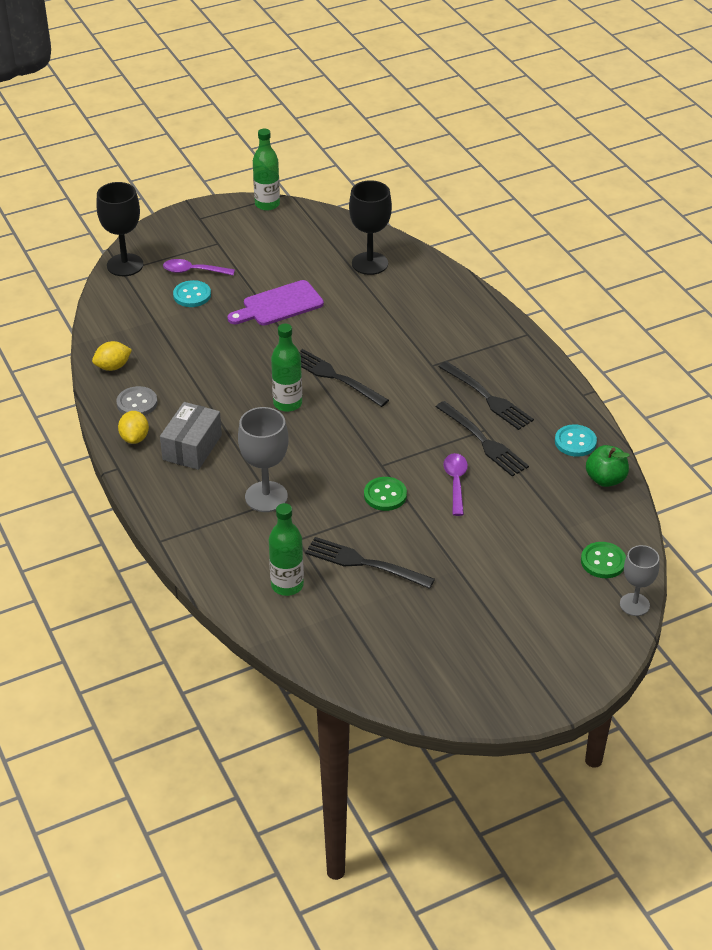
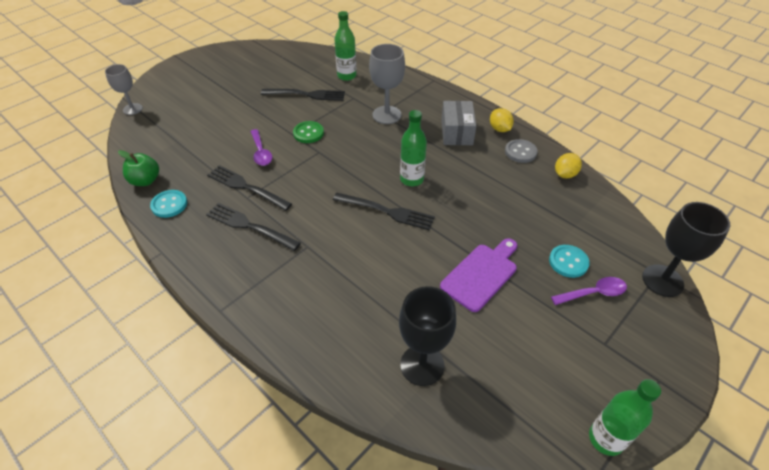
camera: 160 degrees right, 5 degrees up
(603, 561) = (151, 127): green button -> none

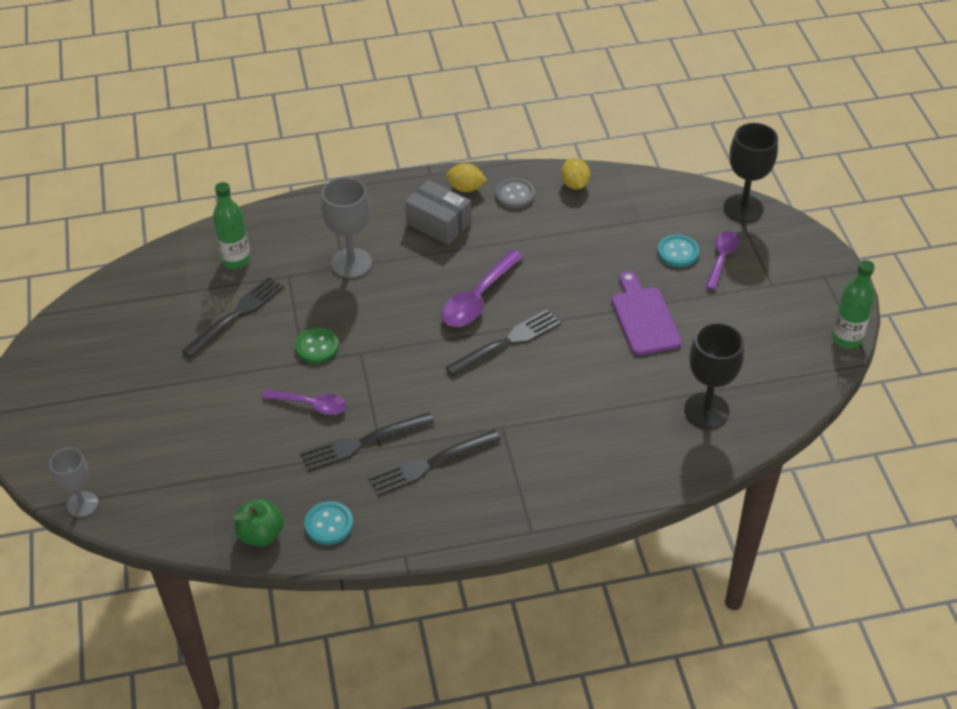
camera: 55 degrees left, 0 degrees up
(411, 179) = (478, 298): green bottle -> purple spoon

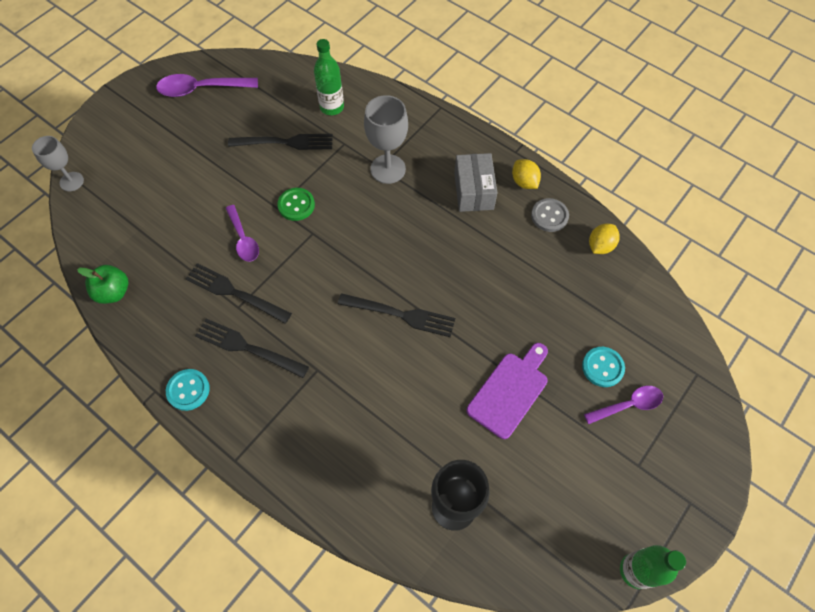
camera: 50 degrees right, 15 degrees up
(329, 524) = (149, 325): turquoise button -> turquoise button (188, 390)
(478, 298) = (425, 266): purple spoon -> purple spoon (201, 89)
(743, 208) = (701, 383): black goblet -> none

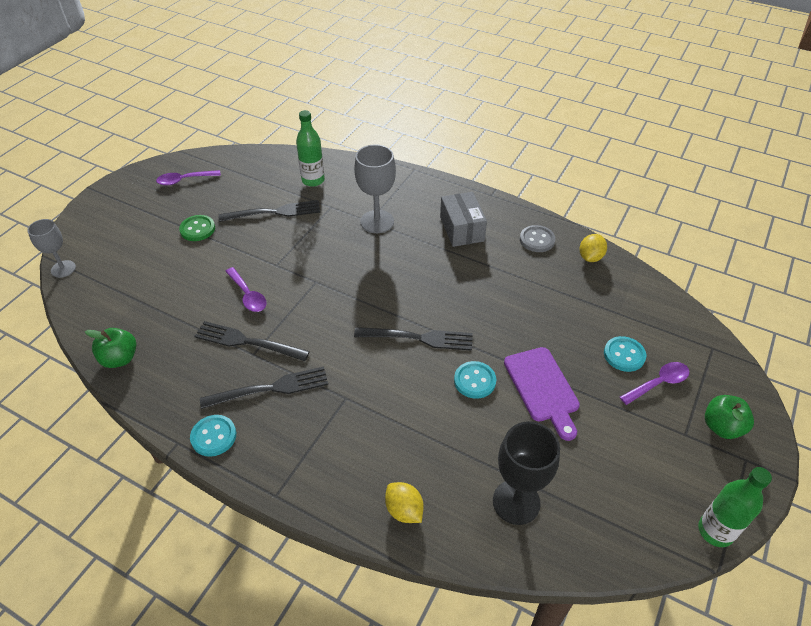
camera: 10 degrees left, 15 degrees down
(201, 89) = (184, 180): purple spoon -> purple spoon, size x0.65
(248, 348) = (270, 388): black fork -> black fork turned 150 degrees clockwise
(296, 205) = (295, 261): green button -> green button (197, 229)
(445, 372) = (474, 381): none -> turquoise button
(510, 391) = (542, 388): purple cutting board -> purple cutting board turned 135 degrees clockwise
(524, 182) = (506, 217): yellow lemon -> yellow lemon (404, 510)
(677, 464) = (722, 427): none -> green apple

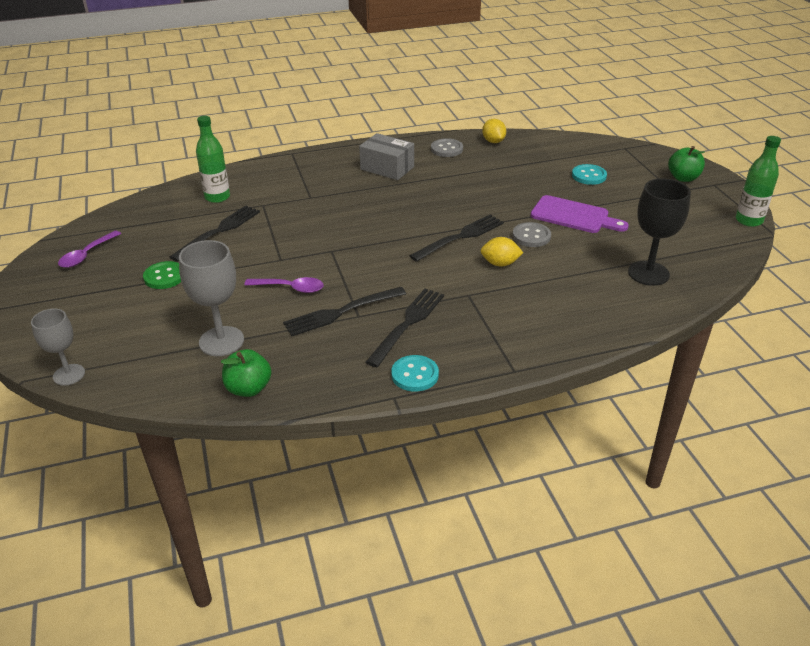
camera: 45 degrees left, 10 degrees down
(377, 221) = (317, 194): grey goblet -> grey goblet (221, 341)
(404, 510) = (600, 319): yellow lemon -> yellow lemon (500, 263)
(474, 381) = (531, 236): turquoise button -> grey button
(658, 383) = (626, 178): purple spoon -> none

